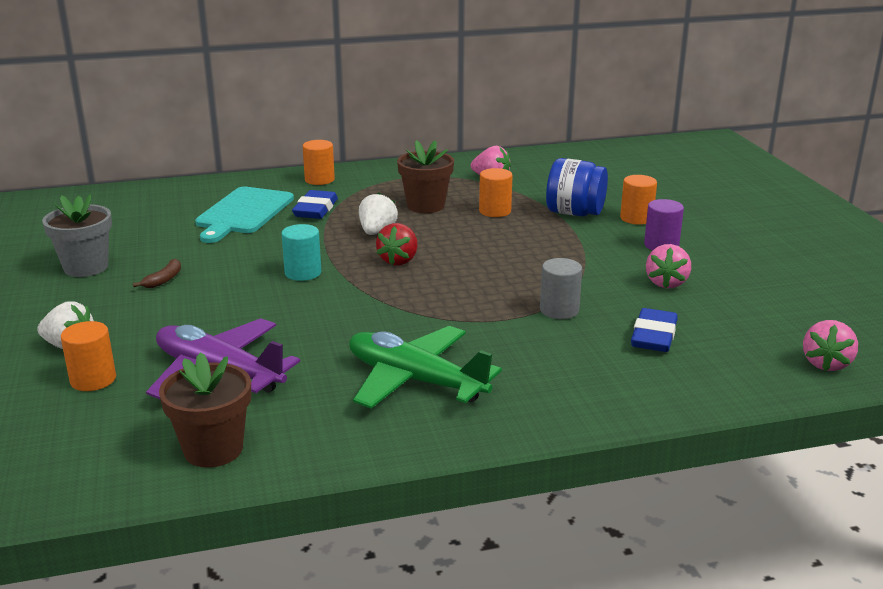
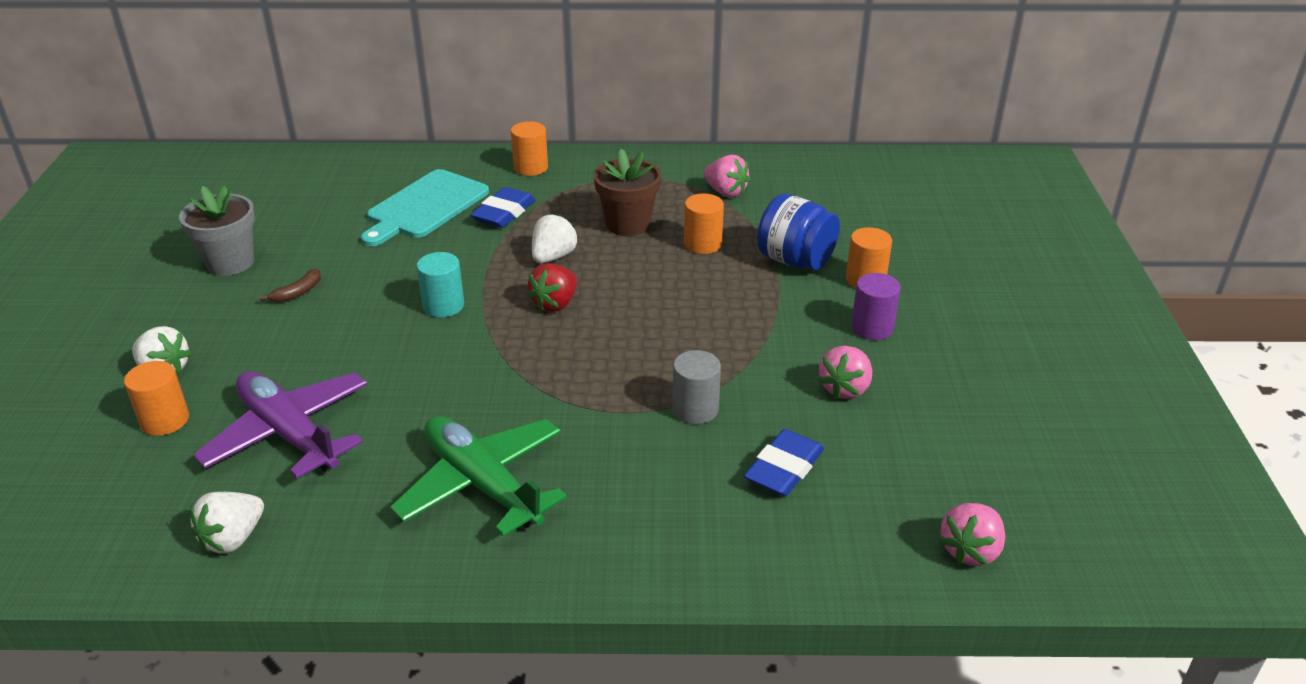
camera: 15 degrees right, 10 degrees up
(213, 449) = (233, 538): brown flower pot -> white strawberry

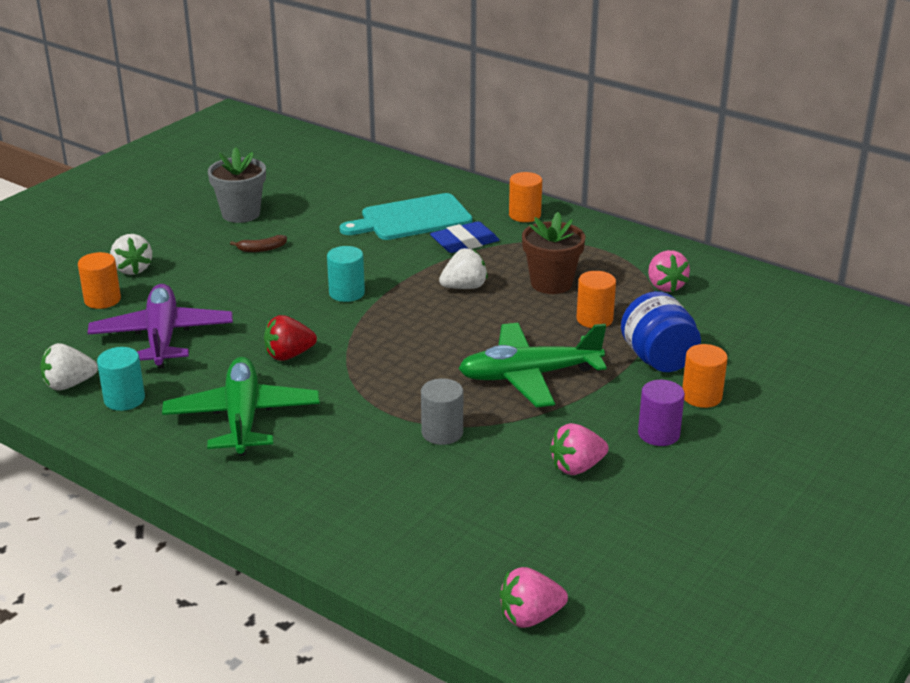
camera: 35 degrees right, 5 degrees down
(323, 525) = (124, 399): none -> turquoise cylinder
(555, 304) = (426, 321): red strawberry -> red strawberry (289, 355)
(708, 320) = (529, 376): none -> green plane
(784, 468) = (458, 499): blue eraser -> none

